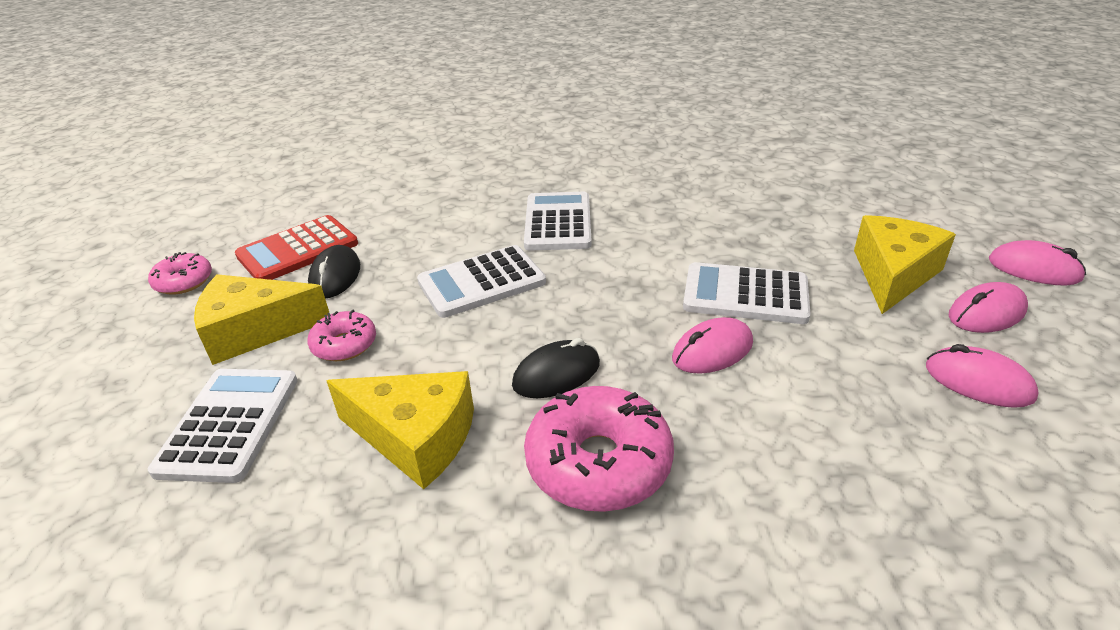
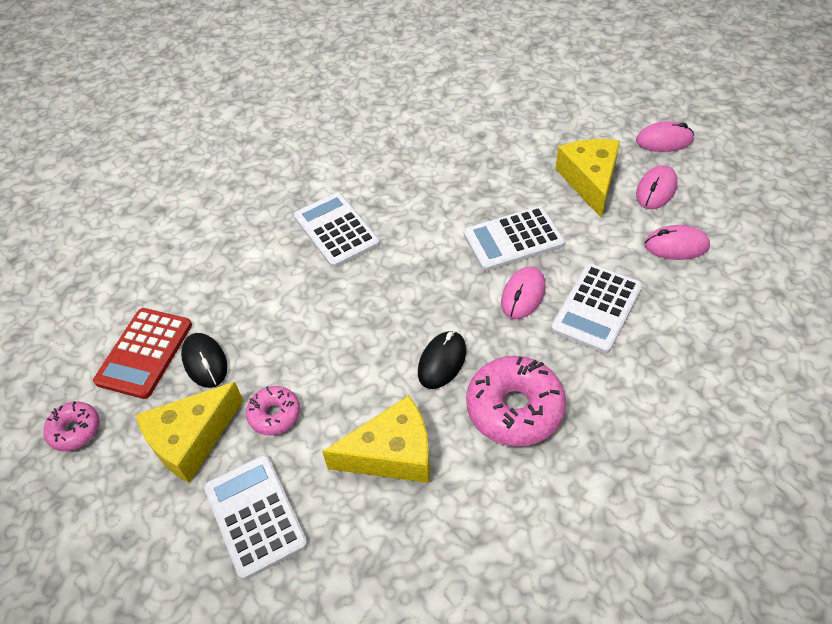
camera: 30 degrees left, 15 degrees up
(481, 282) = (326, 313): white calculator -> white calculator (596, 308)

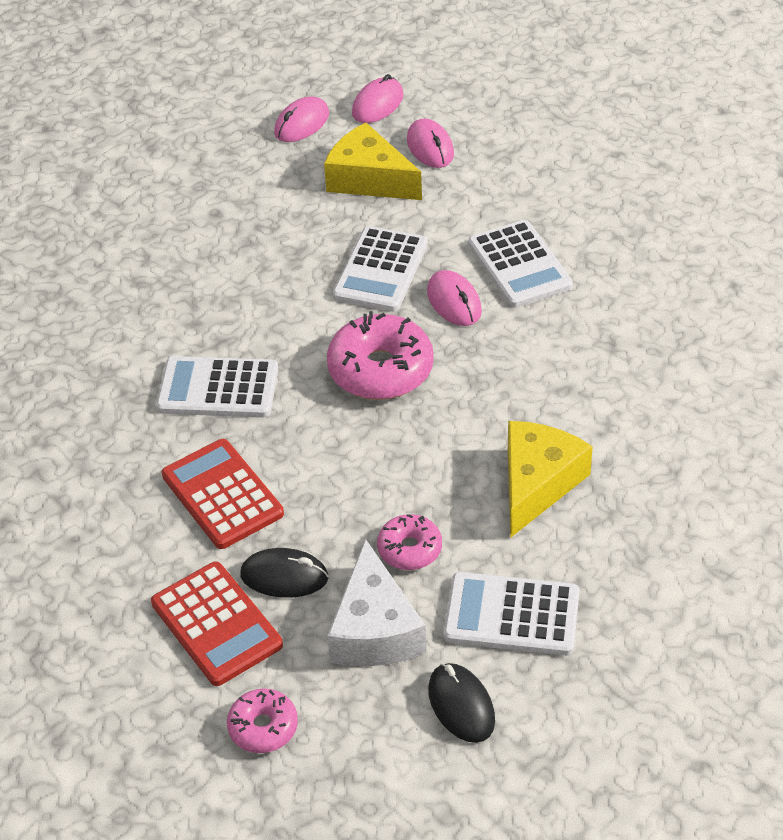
camera: 55 degrees left, 5 degrees down
(191, 440) = (375, 629): yellow cheese -> white cheese
(251, 288) = (222, 494): none -> red calculator
(442, 361) = (471, 397): black mouse -> black mouse (461, 705)
(514, 408) = (569, 377): pink donut -> pink donut (380, 370)
(676, 246) = (506, 176): pink mouse -> pink mouse (302, 124)

